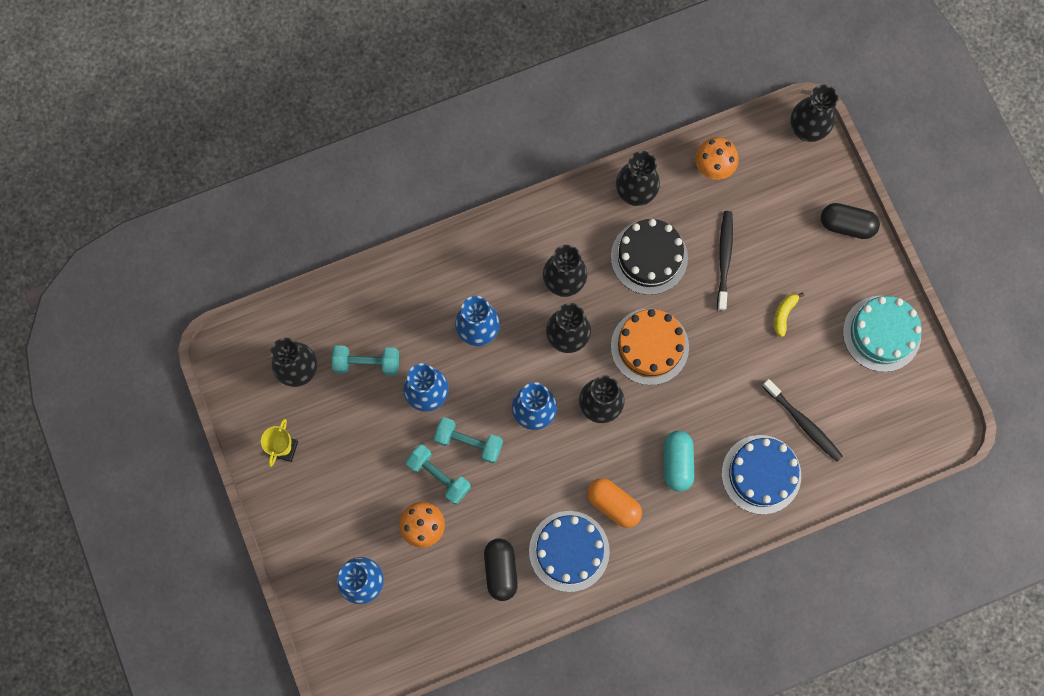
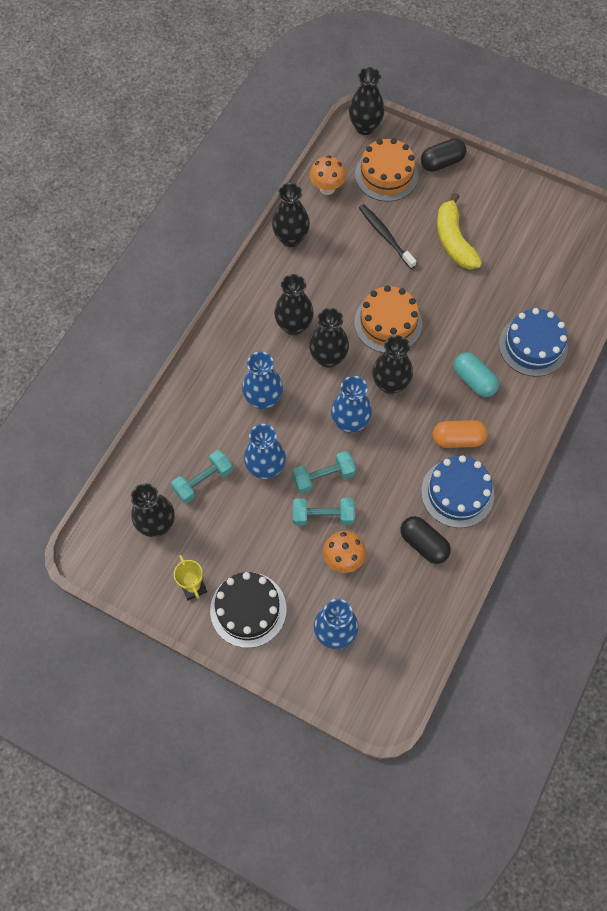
camera: 40 degrees left, 10 degrees down
(649, 257) = (336, 270): black cake -> black cake (248, 609)
(781, 197) = (386, 175): none -> orange cake
(784, 314) = (454, 241): yellow banana -> yellow banana, size x2.08
(803, 422) = (528, 295): black toothbrush -> none
(881, 333) = (523, 208): turquoise cake -> none

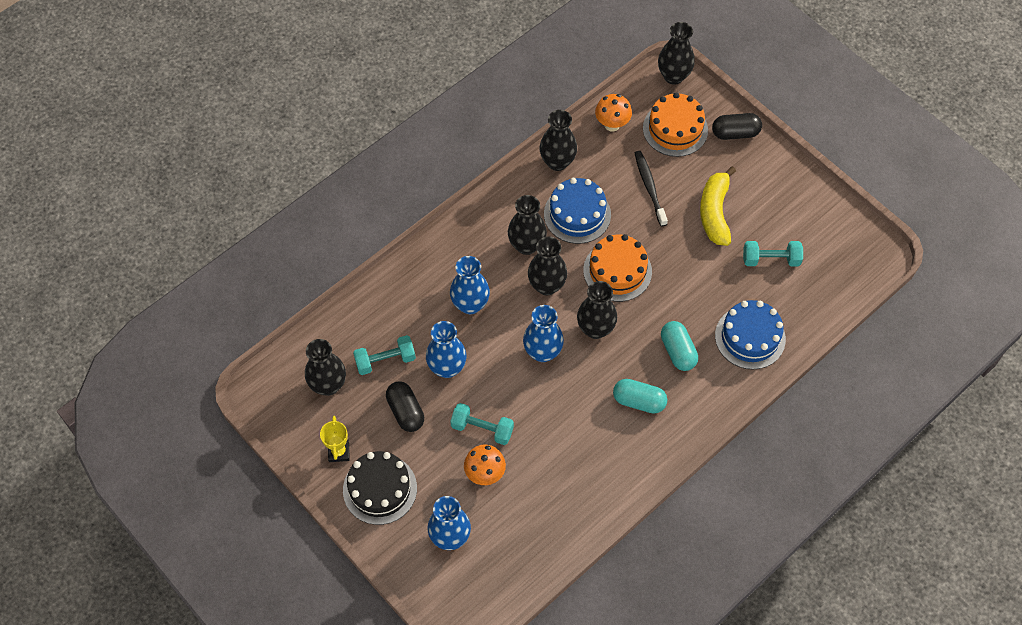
camera: 20 degrees right, 5 degrees down
(323, 477) = (497, 393): turquoise dumbbell -> turquoise dumbbell (771, 259)
(423, 544) = (565, 486): black capsule -> black capsule (405, 411)
(457, 493) = (617, 450): blue cake -> blue cake (577, 214)
(458, 439) = (639, 401): orange capsule -> turquoise capsule

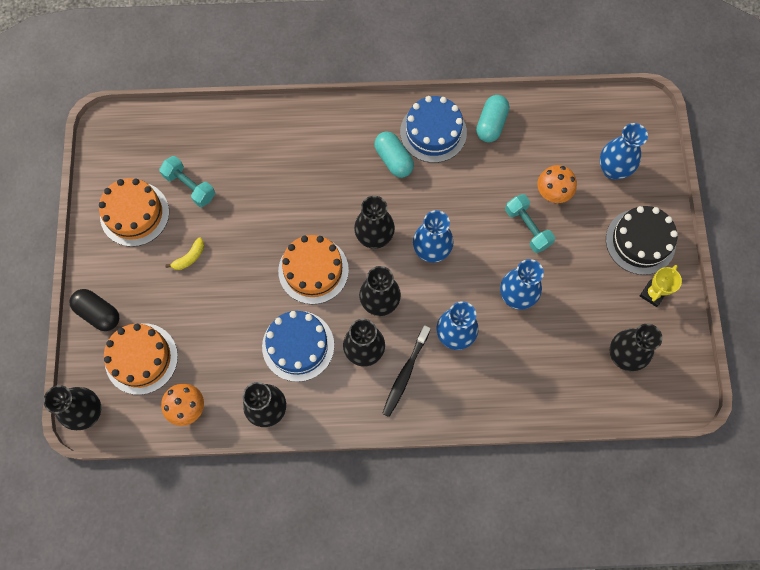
camera: 140 degrees left, 10 degrees up
(385, 360) = (561, 341): turquoise dumbbell -> none
(405, 411) = (576, 286): black capsule -> none
(649, 188) = (217, 321): black toothbrush -> black toothbrush (405, 373)
(678, 351) = (330, 173): turquoise capsule -> turquoise capsule (491, 124)
(715, 212) = (189, 257): yellow banana -> yellow banana, size x0.48
(750, 337) = (268, 142): blue cake -> blue cake (433, 132)
(787, 211) = (134, 214): none -> orange cake

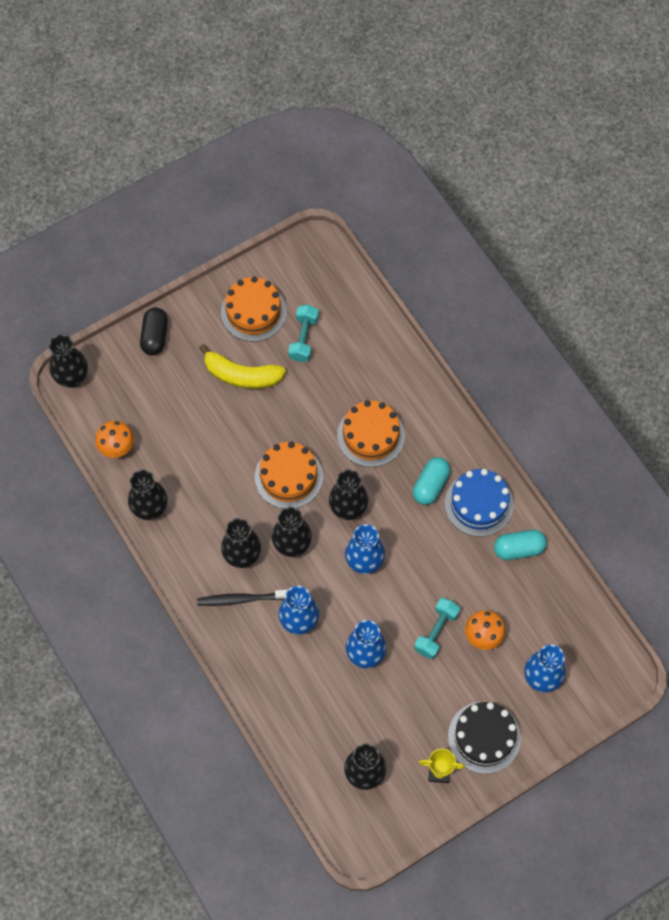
camera: 60 degrees right, 5 degrees down
(141, 358) = (137, 390): orange cake -> orange cake (371, 435)
(189, 257) = (242, 375): yellow banana -> yellow banana, size x2.08
(298, 346) = (216, 501): blue cake -> none

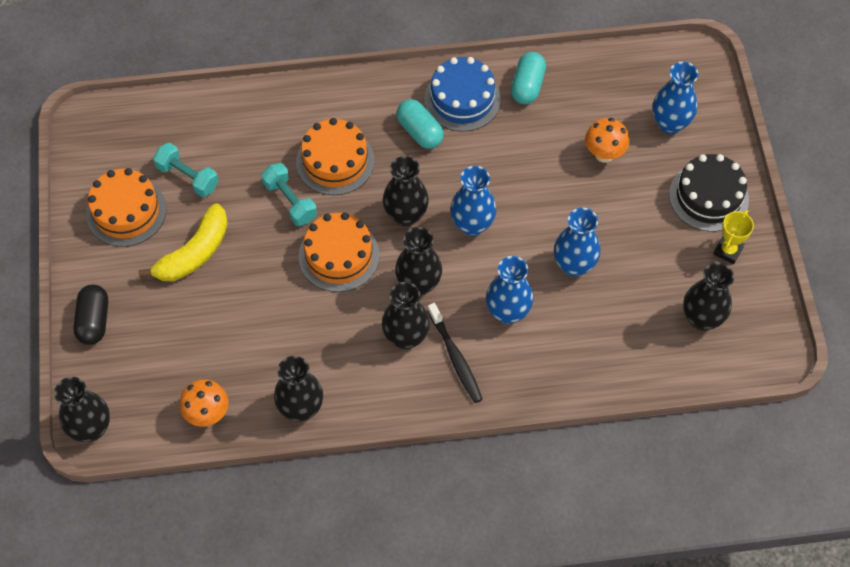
camera: 65 degrees left, 5 degrees down
(155, 336) = (94, 321): black capsule -> black capsule turned 60 degrees clockwise
(242, 599) = (455, 357): black toothbrush -> black toothbrush turned 45 degrees counterclockwise
(436, 631) = (579, 192): turquoise dumbbell -> turquoise dumbbell (290, 201)

